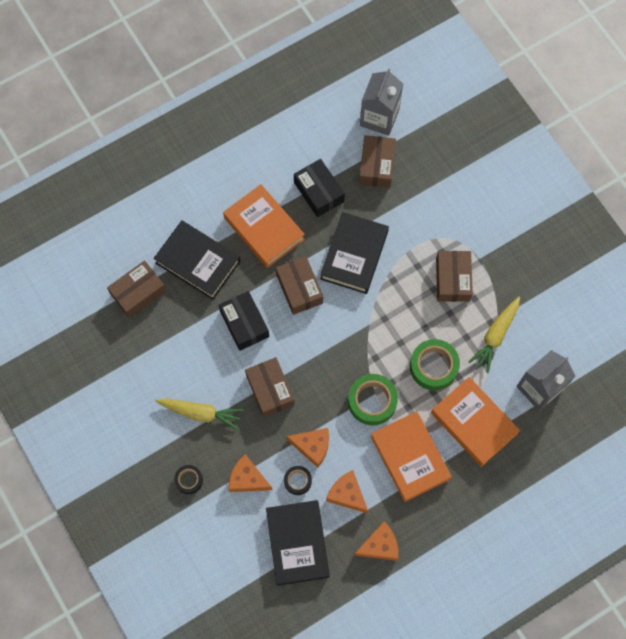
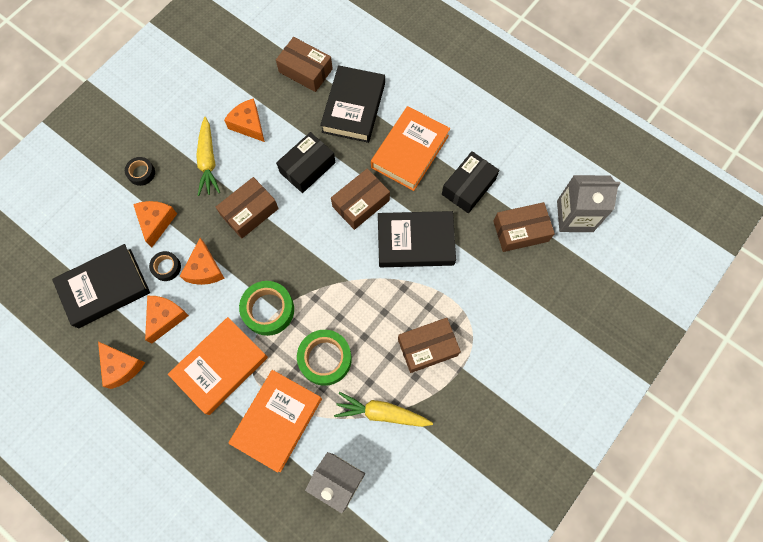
camera: 70 degrees right, 0 degrees up
(176, 364) = (248, 125): none -> orange cheese

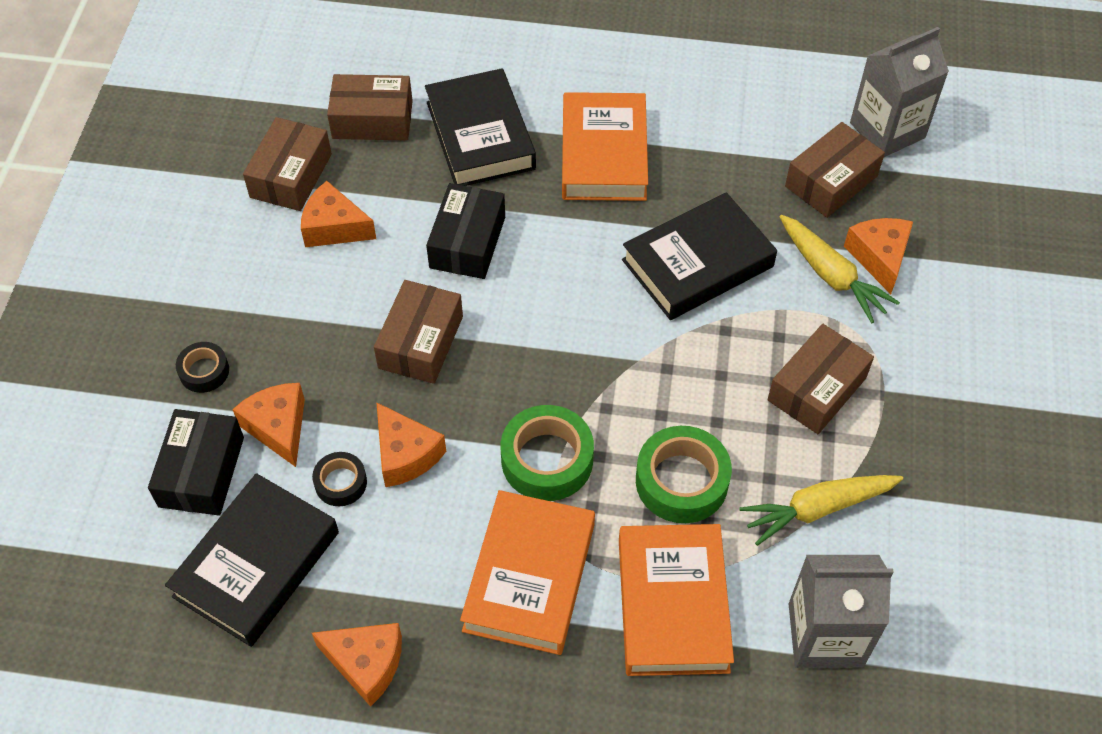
camera: 30 degrees left, 15 degrees down
(165, 318) = (390, 554): orange cheese -> orange cheese (879, 257)
(208, 161) = (304, 304): yellow carrot -> yellow carrot (830, 275)
(361, 203) = (582, 252): brown box -> brown box (291, 176)
(468, 187) = (719, 160): black box -> black box (201, 472)

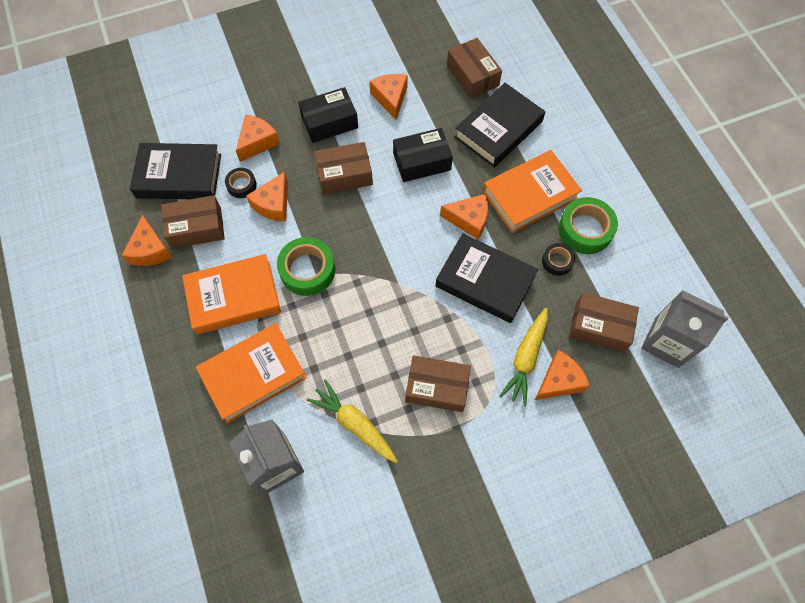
camera: 60 degrees right, 10 degrees up
(201, 472) = (216, 126): black box -> black box (329, 122)
(204, 371) = (271, 94): black tape -> black tape (557, 261)
(291, 176) = (410, 62): brown box -> brown box (196, 228)
(595, 235) = (469, 220): none -> orange cheese
(681, 481) = (332, 343): green tape -> green tape (585, 230)

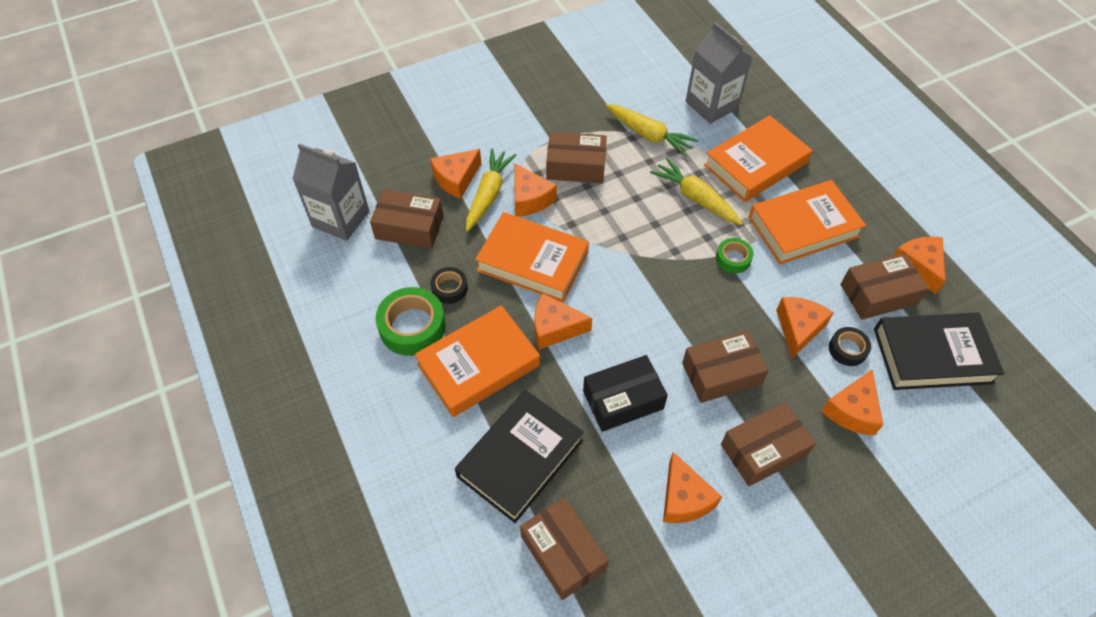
camera: 175 degrees right, 10 degrees down
(307, 270) = (733, 259): green tape -> green tape, size x0.56
(324, 337) = (696, 198): none -> yellow carrot
(329, 122) = (763, 450): black box -> brown box
(485, 281) = (532, 261): black book -> orange book
(485, 350) = (530, 199): none -> orange cheese

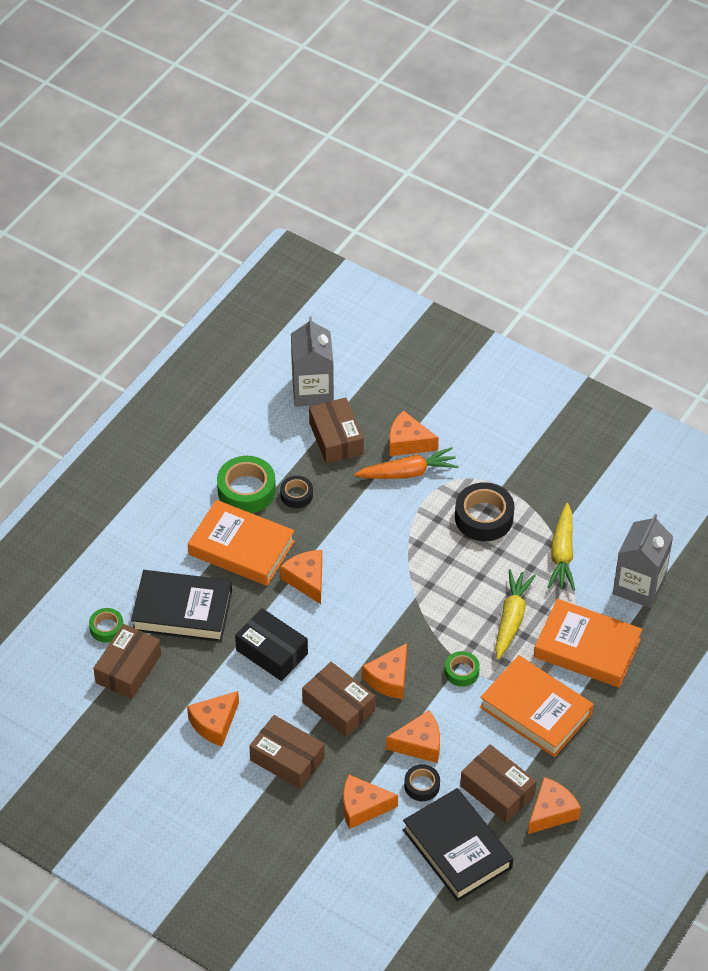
camera: 60 degrees right, 5 degrees down
(488, 195) = (407, 472): yellow carrot -> orange carrot
(494, 549) = (106, 628): none -> green tape
(530, 199) = (423, 502): orange cheese -> orange cheese (389, 679)
(532, 261) = (360, 535): orange book -> none
(576, 166) = (484, 517): brown box -> black tape

